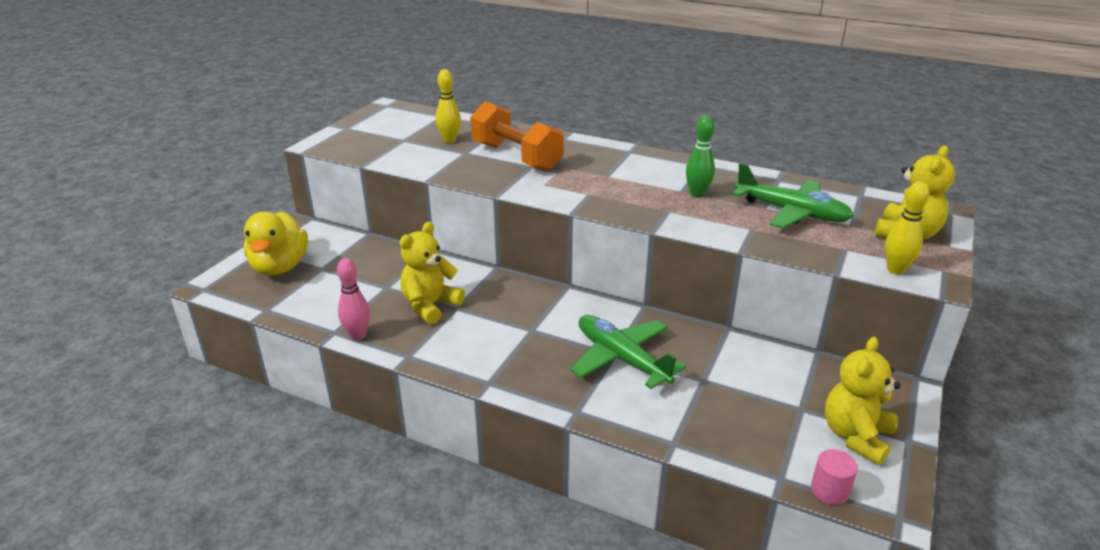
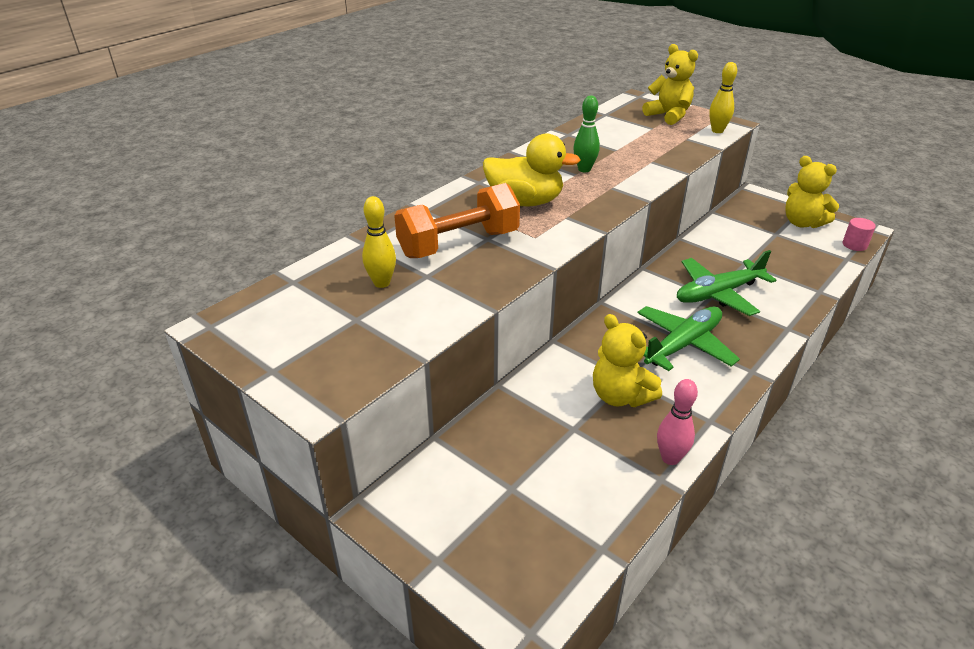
camera: 75 degrees left, 5 degrees up
(280, 267) = (493, 535): yellow duck -> yellow duck (525, 202)
(792, 212) = (627, 142): green plane -> green plane (683, 345)

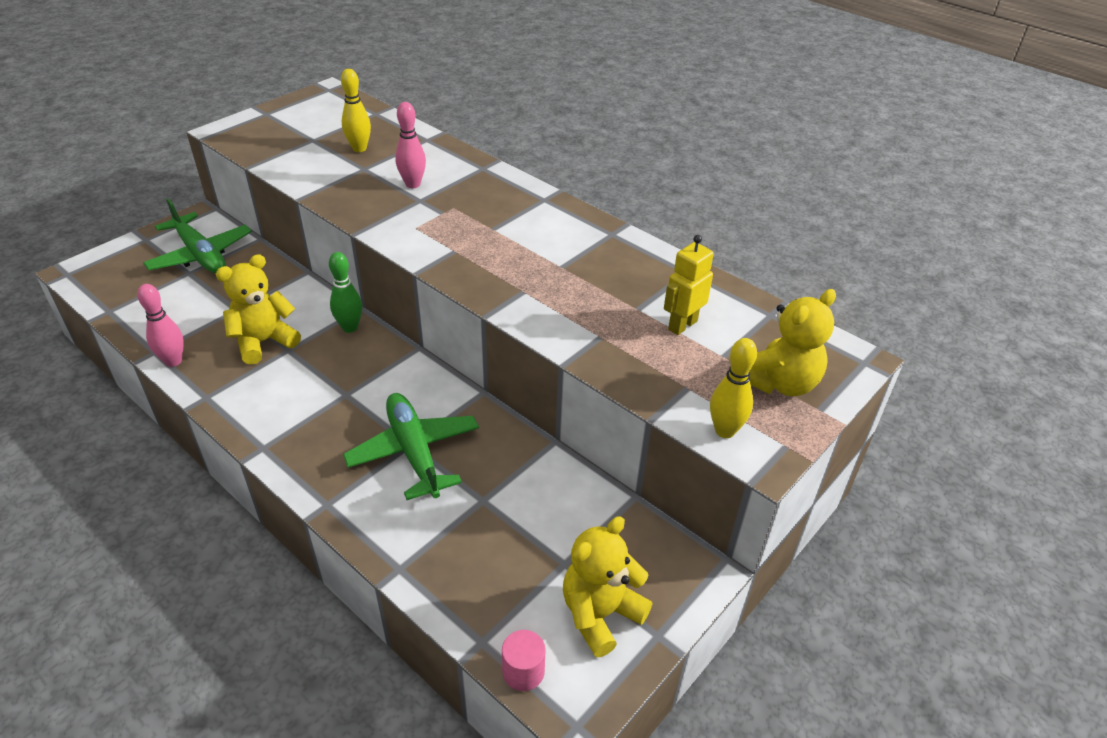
camera: 90 degrees right, 5 degrees up
(458, 244) = (413, 184): orange dumbbell -> pink bowling pin
(525, 202) = (493, 225): yellow duck -> none
(584, 169) = (574, 274): green bowling pin -> green bowling pin (350, 327)
(628, 137) = (682, 325): none -> yellow robot
(683, 345) = (324, 400): green plane -> green plane (201, 255)

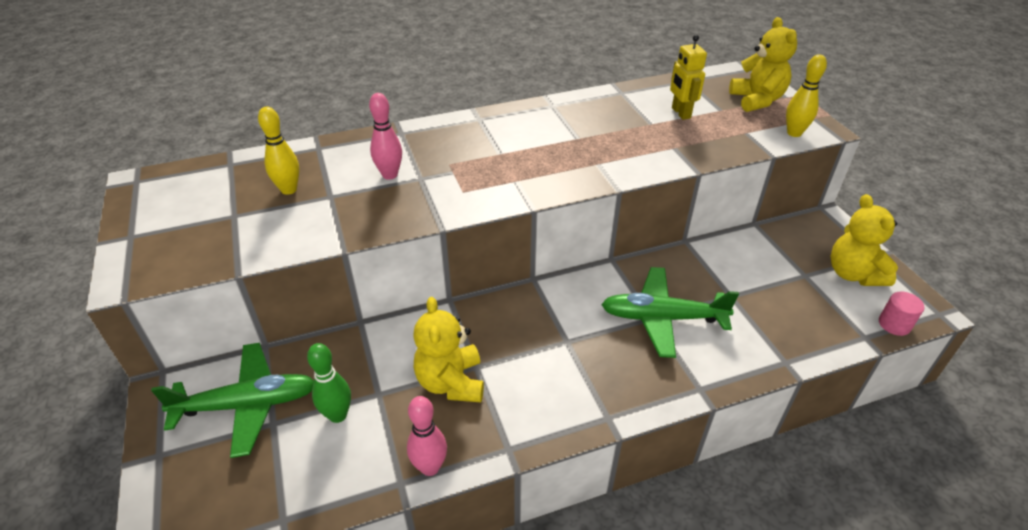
camera: 60 degrees left, 0 degrees up
(350, 327) = (474, 314): green bowling pin -> green bowling pin (338, 415)

